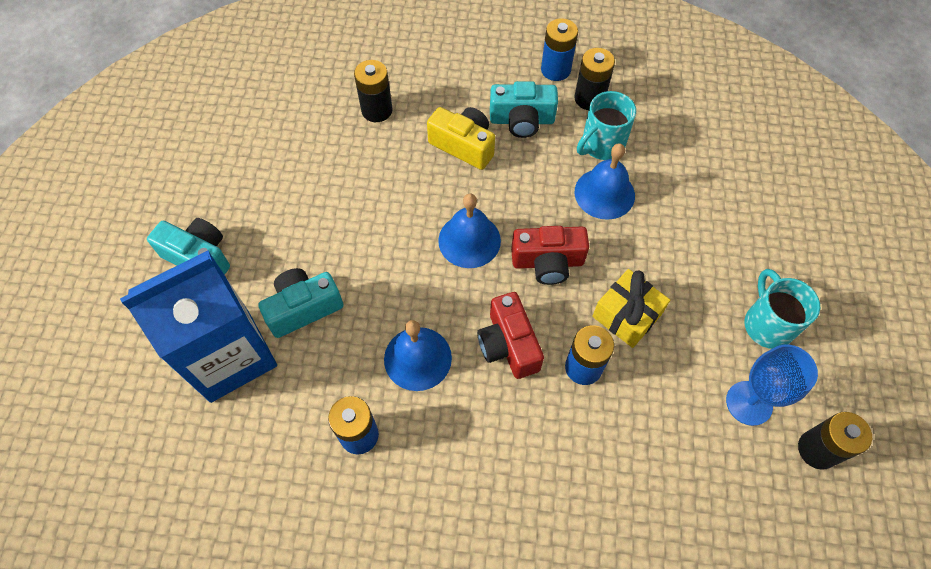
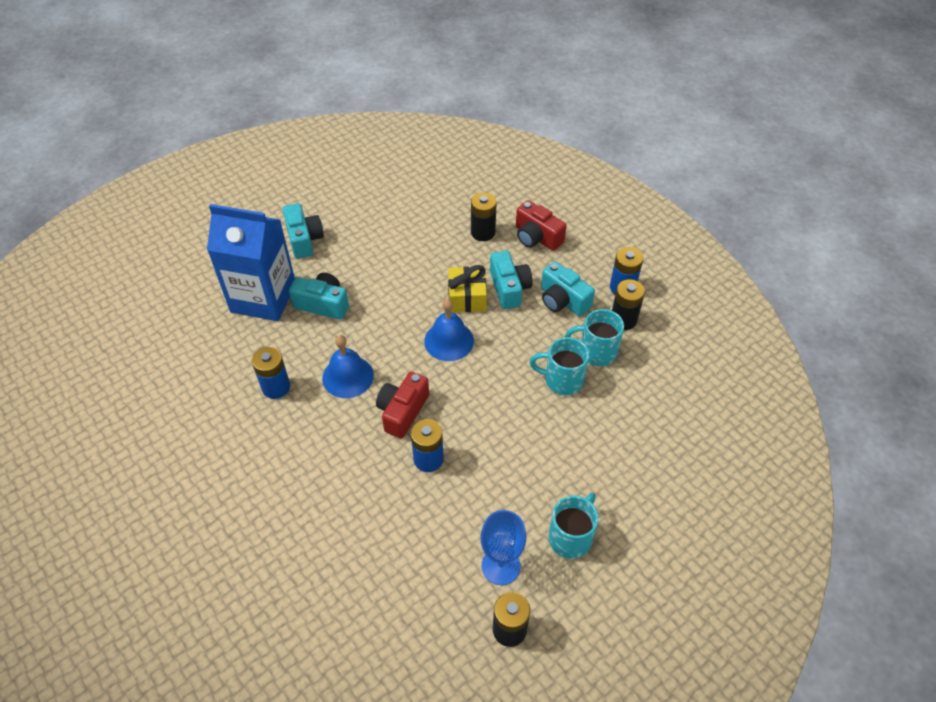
camera: 45 degrees right, 10 degrees down
(463, 146) = (509, 288): yellow camera -> turquoise camera
(547, 262) = (478, 388): red camera -> red camera (537, 237)
(604, 193) = (562, 380): blue bell -> turquoise mug
(626, 315) = (488, 455): yellow gift -> yellow gift (467, 297)

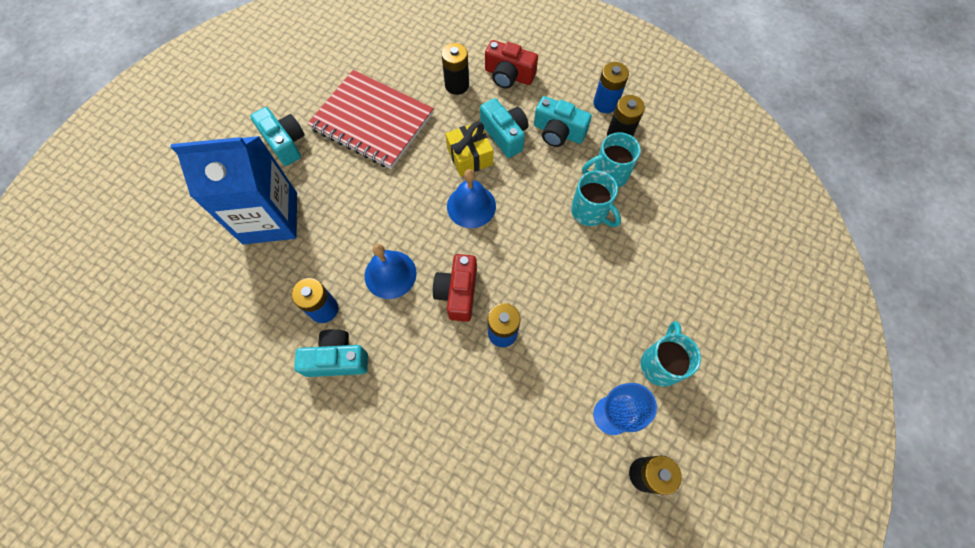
camera: 20 degrees left, 15 degrees up
(323, 304) = (333, 206): turquoise camera -> turquoise camera (337, 359)
(389, 243) = (372, 121): none -> red notebook
(562, 380) = (590, 212): turquoise mug -> turquoise mug turned 120 degrees counterclockwise

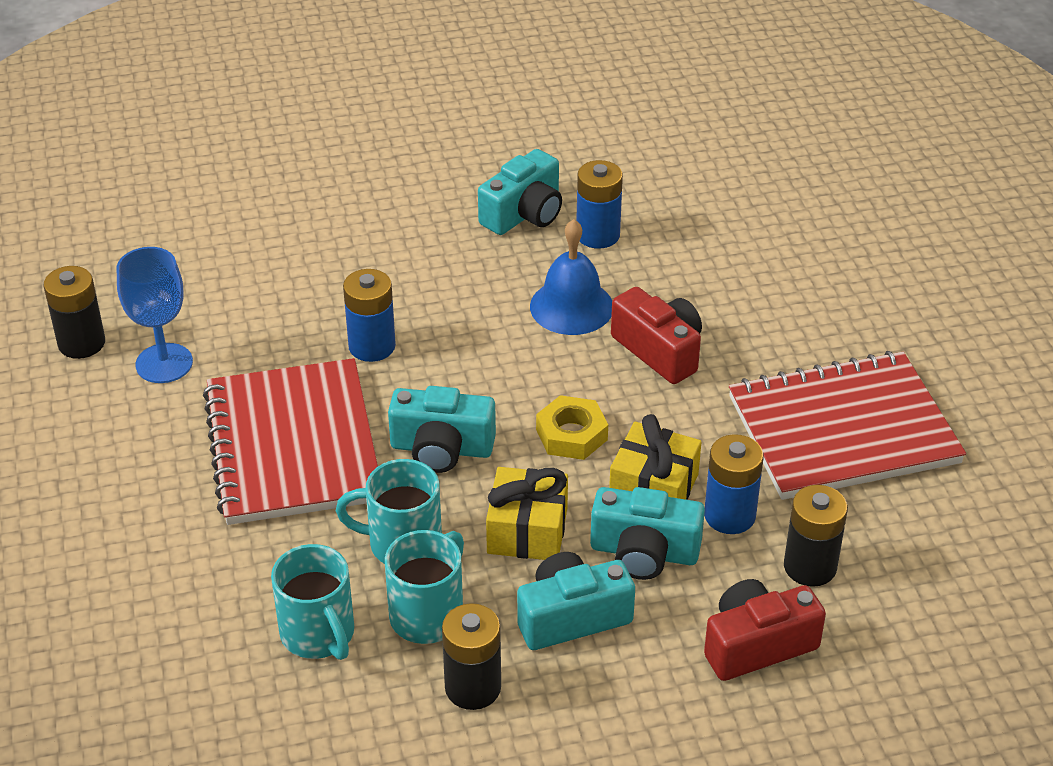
camera: 135 degrees right, 25 degrees down
(270, 218) = (784, 257): blue carton -> none
(285, 143) = (901, 329): turquoise camera -> turquoise camera (441, 448)
(458, 293) = (470, 344): red camera -> red camera (659, 351)
(471, 206) = (571, 434): blue bell -> yellow nut
(536, 178) = (527, 530): none -> yellow gift
(592, 302) = (292, 446): none -> red notebook
(605, 103) = (551, 724): blue battery -> blue battery (729, 515)
(661, 363) = (143, 445): turquoise mug -> turquoise mug (318, 634)

